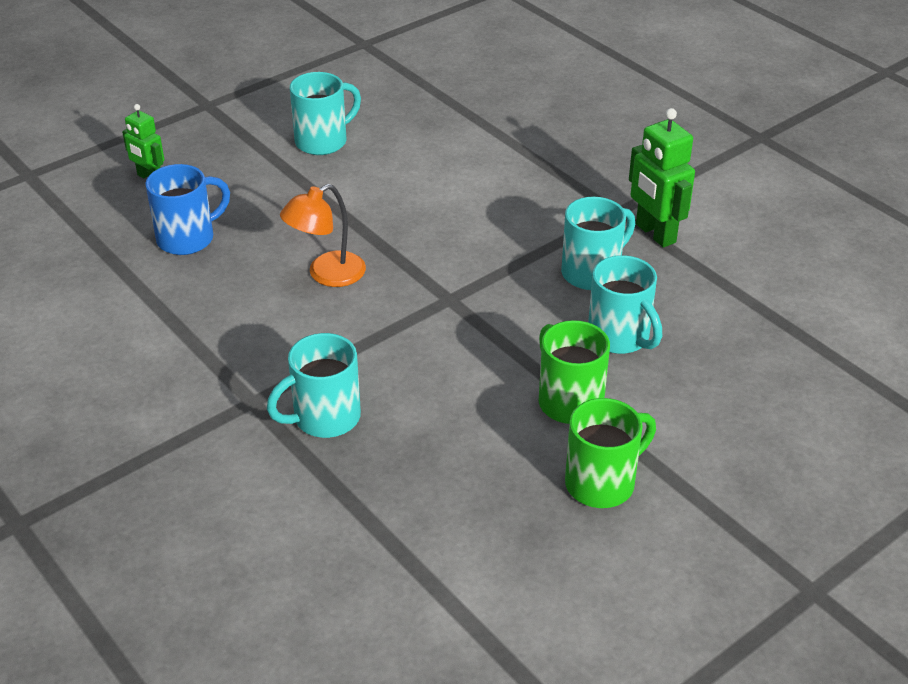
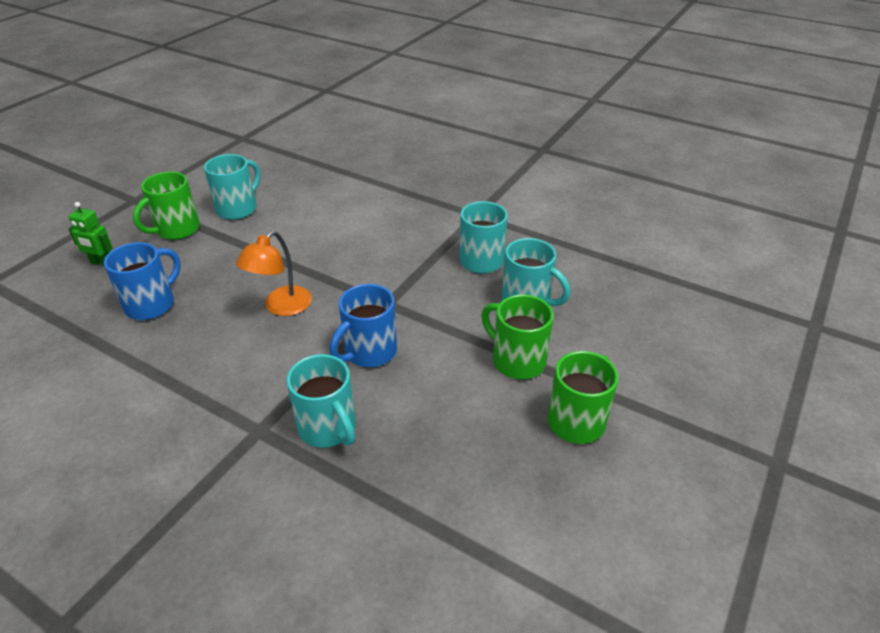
camera: 20 degrees left, 0 degrees up
(243, 154) = (176, 230): none -> green mug
(324, 418) = (328, 428): turquoise mug -> turquoise mug turned 75 degrees counterclockwise
(403, 349) = (369, 352): none -> blue mug
(655, 234) = (510, 224): green robot -> none

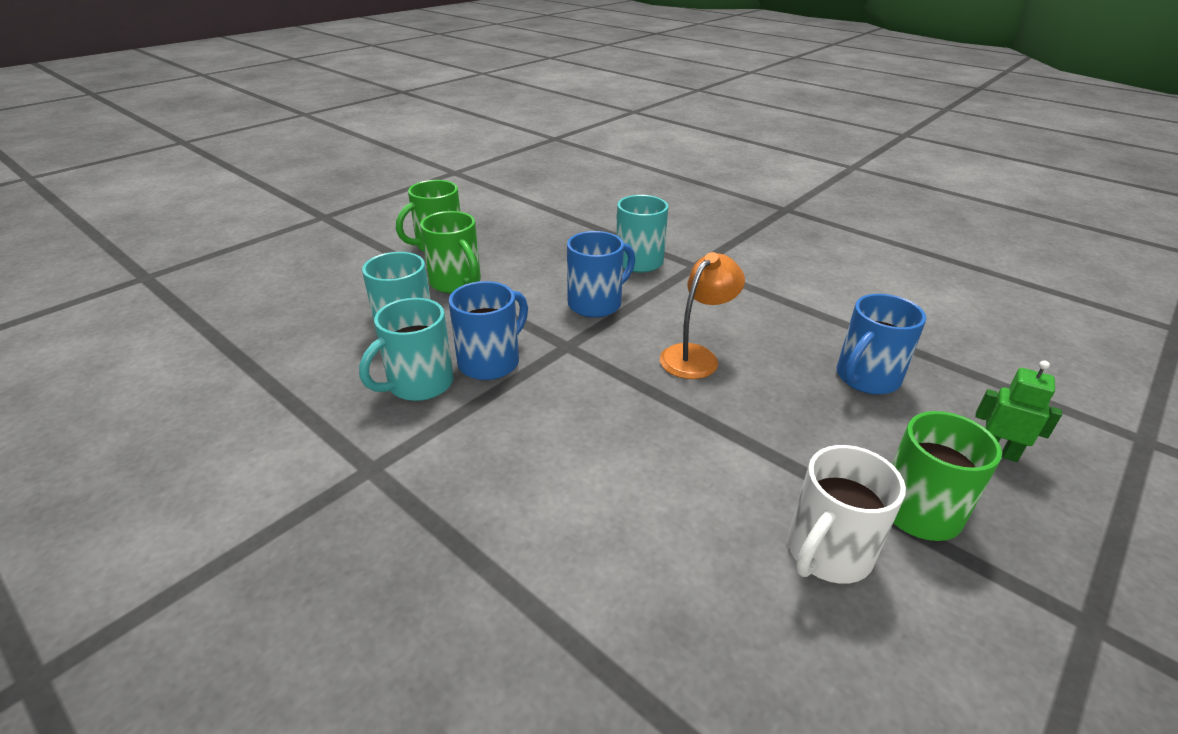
camera: 170 degrees left, 5 degrees down
(238, 208) = (827, 553): turquoise mug -> white mug
(441, 282) = (491, 362): none -> blue mug

